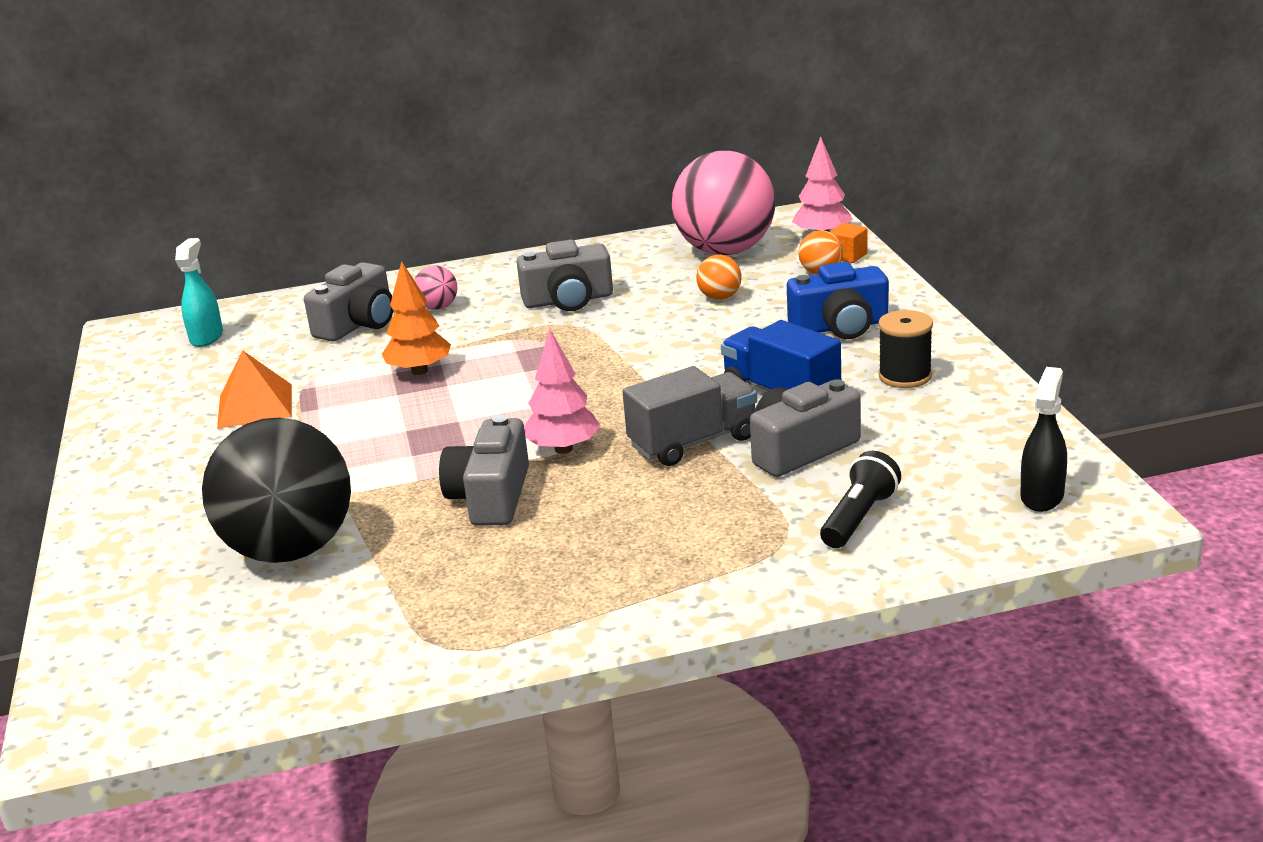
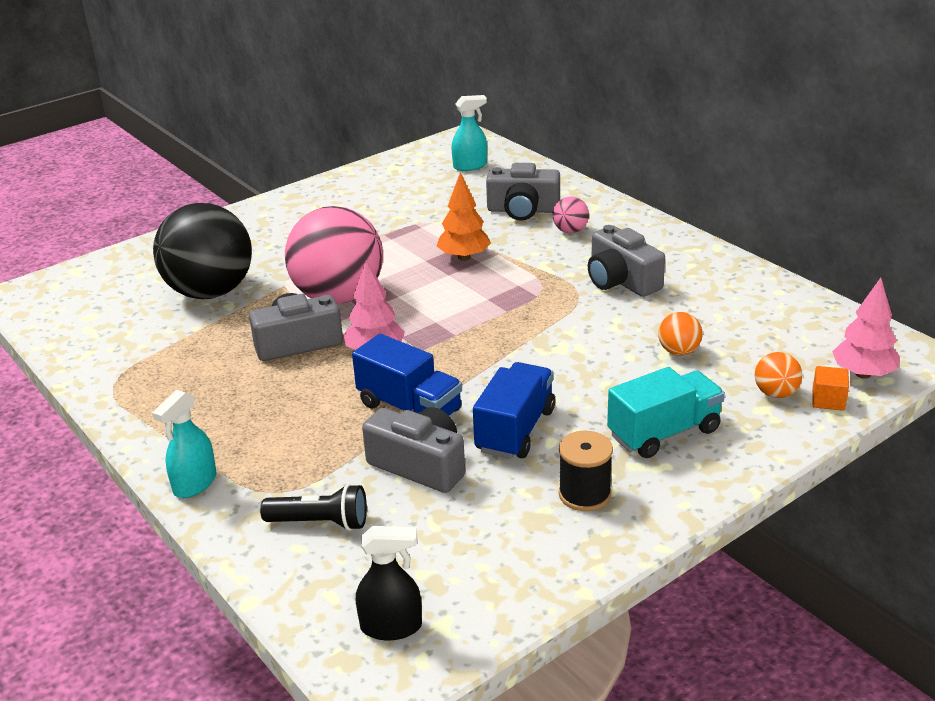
camera: 65 degrees right, 5 degrees up
(255, 406) = (384, 216): orange pyramid -> none
(693, 442) = (410, 408): grey truck -> blue truck
(725, 251) = (780, 328): pink ball -> pink ball (339, 297)
(730, 594) = (195, 484): none -> turquoise spray bottle
(840, 327) = (664, 433): blue camera -> turquoise truck

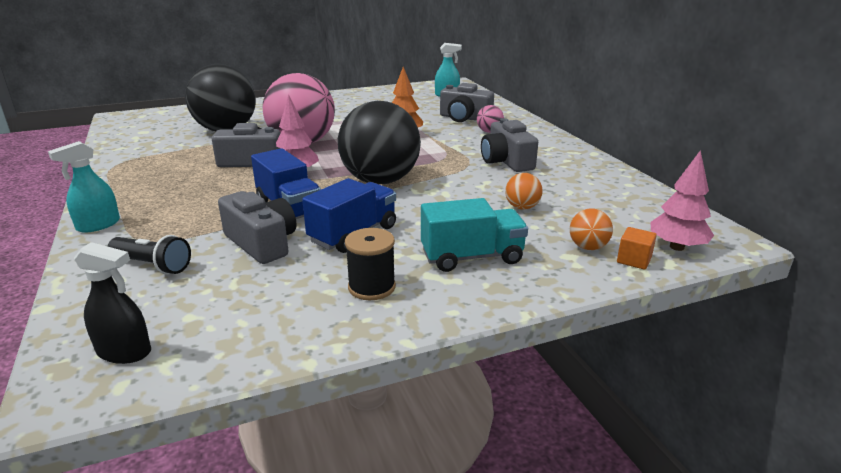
camera: 15 degrees right, 5 degrees down
(489, 343) = (380, 181): none -> black ball

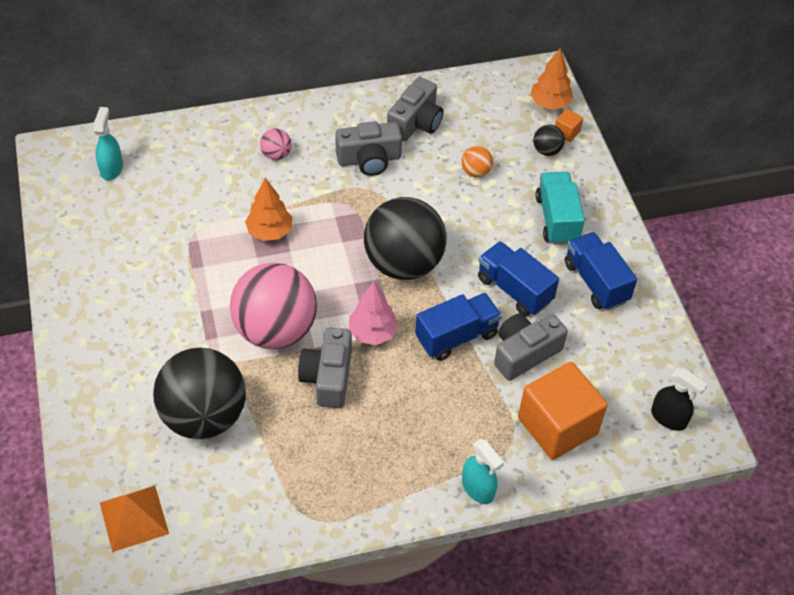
camera: 85 degrees left, 25 degrees up
(124, 352) = (668, 418): black spray bottle -> black spray bottle turned 105 degrees clockwise
(152, 121) = (134, 518): none -> orange pyramid
(153, 265) = (557, 426): black flashlight -> orange cube
(371, 287) = (595, 282): black spool -> blue truck
(464, 118) = (220, 167): grey camera -> grey camera (415, 123)
(588, 247) = (546, 151): orange ball -> black ball
(676, 247) = (550, 104): pink tree -> orange tree

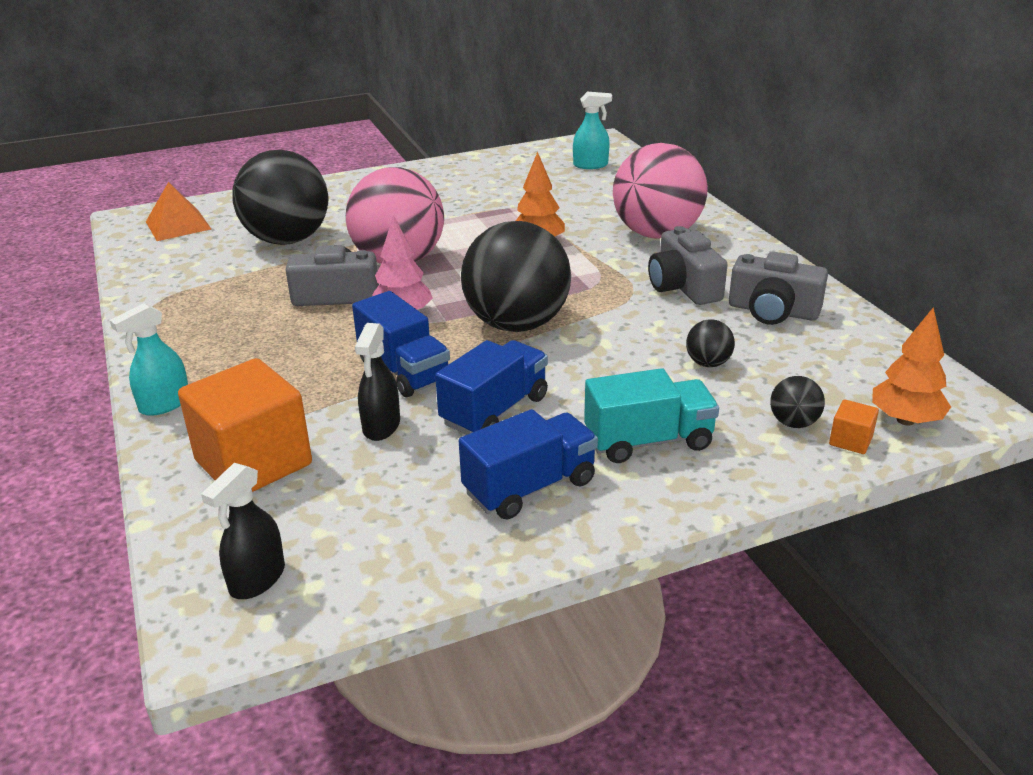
camera: 85 degrees right, 20 degrees down
(276, 155) = (657, 234): pink ball -> pink ball, size x2.43
(475, 172) = (708, 363): orange ball -> black ball
(524, 353) = (381, 426): grey camera -> black spray bottle

